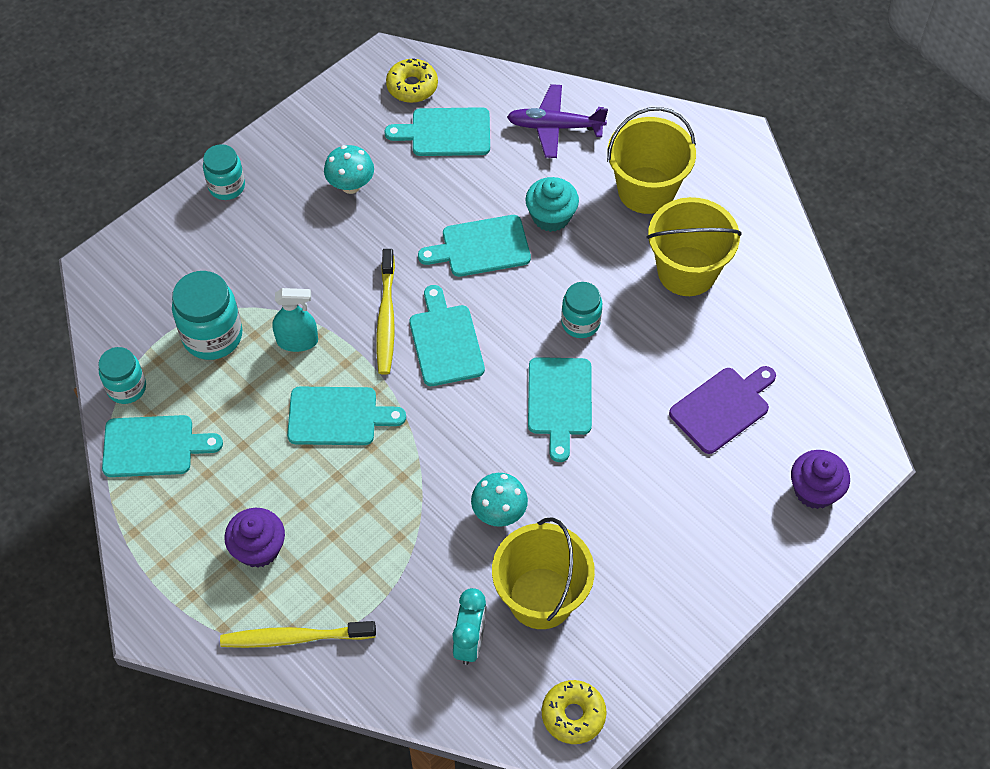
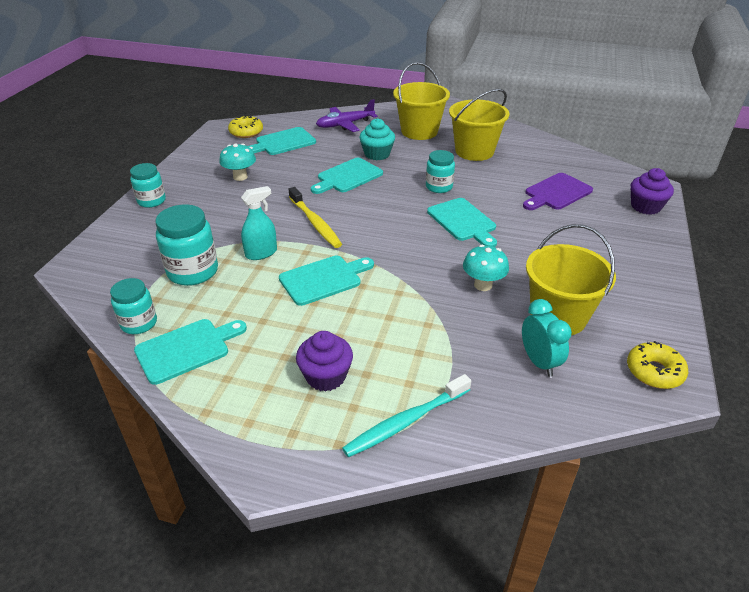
camera: 30 degrees left, 20 degrees down
(294, 637) = (405, 422): yellow toothbrush -> turquoise toothbrush
(445, 341) = (364, 220): turquoise cutting board -> none
(722, 408) = (556, 193): purple cutting board -> purple cutting board turned 150 degrees counterclockwise

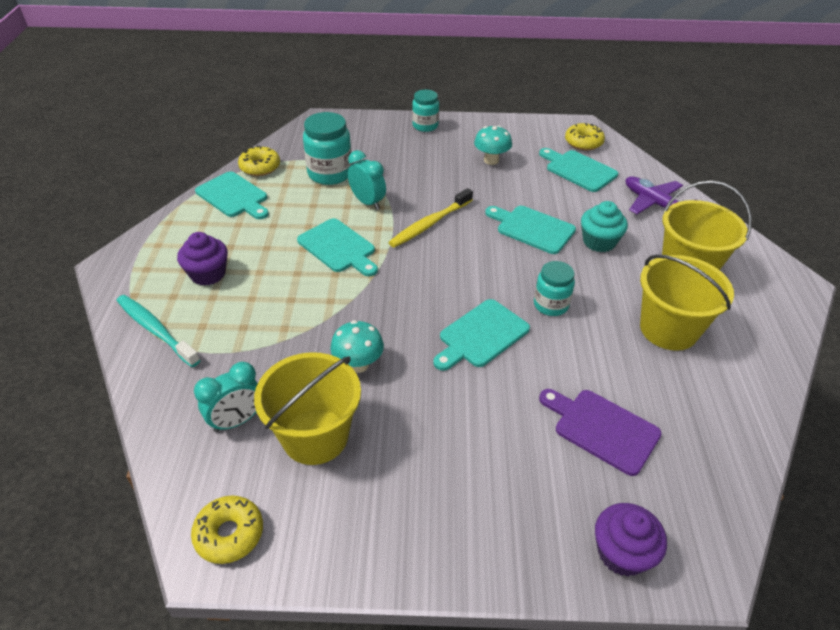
camera: 75 degrees right, 5 degrees up
(139, 323) = (260, 167): turquoise jar -> yellow donut
(261, 253) = (367, 202): turquoise spray bottle -> turquoise clock

